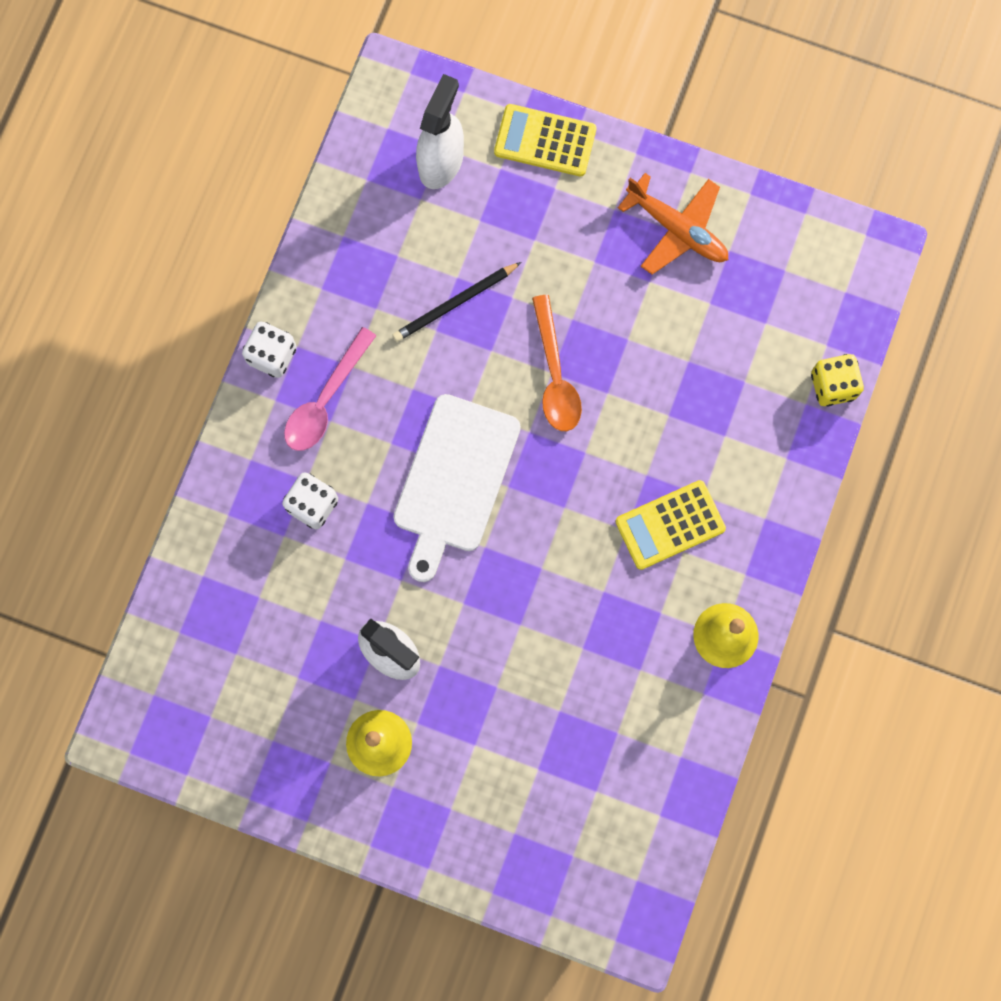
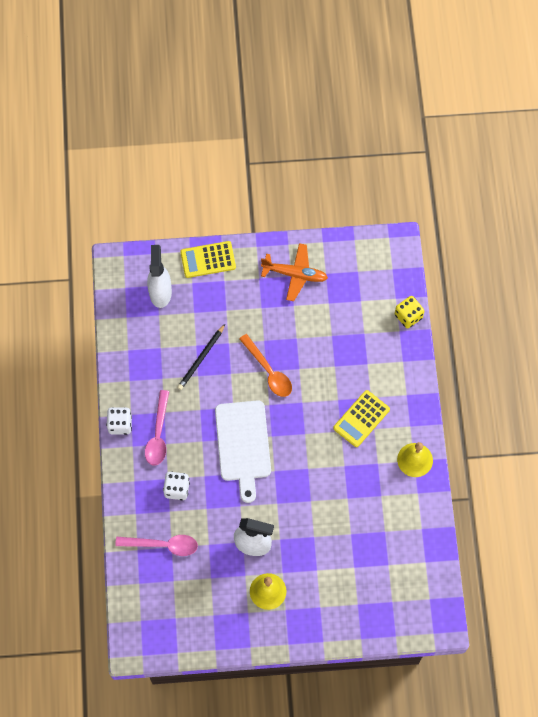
camera: 25 degrees left, 10 degrees down
(246, 587) = (163, 545): none -> pink spoon

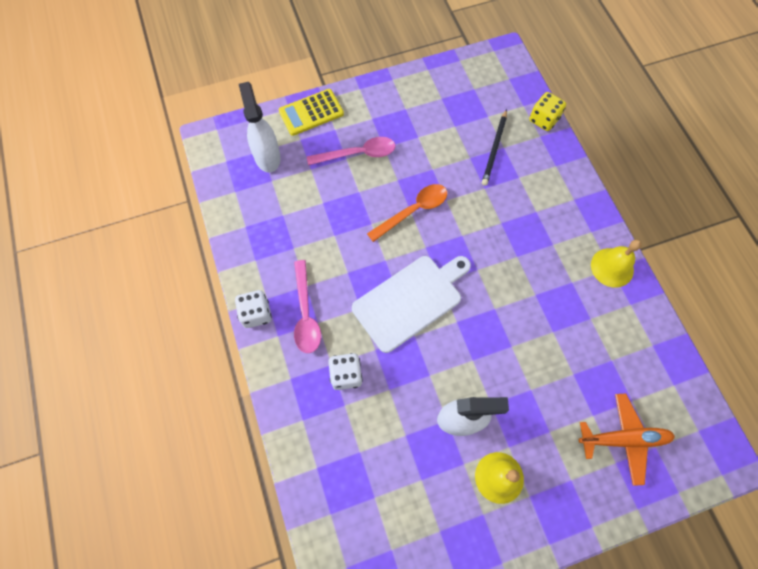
camera: 15 degrees left, 0 degrees up
(163, 545) = (348, 452): pink spoon -> pink spoon (358, 154)
(201, 358) = (332, 215): black pencil -> black pencil (494, 149)
(243, 445) = (410, 300): white cutting board -> white cutting board turned 105 degrees counterclockwise
(268, 371) = (413, 211): orange spoon -> orange spoon turned 75 degrees counterclockwise
(295, 274) = (409, 106): orange plane -> orange plane (623, 439)
(361, 419) = (535, 237): yellow calculator -> none

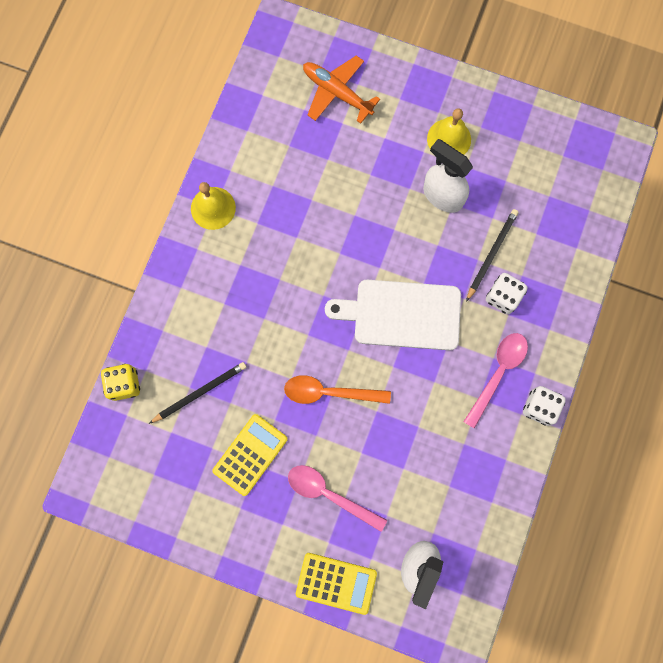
camera: 140 degrees left, 10 degrees up
(382, 403) = (491, 254): none -> black pencil
(428, 139) = (250, 454): none -> yellow calculator

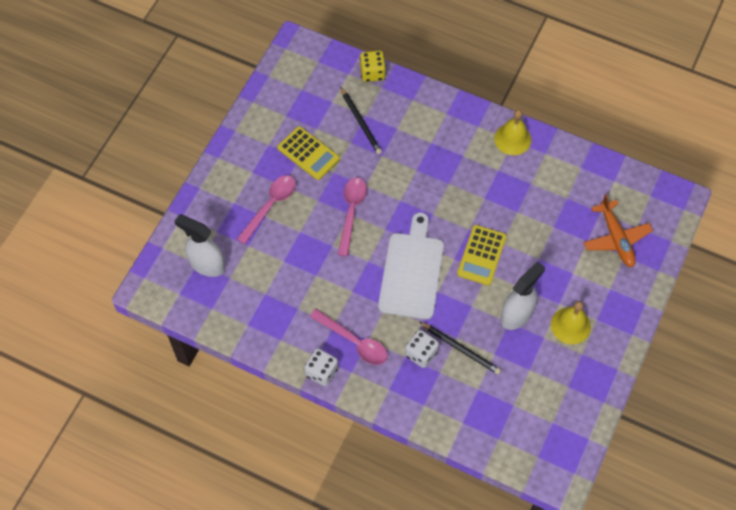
camera: 95 degrees right, 15 degrees down
(329, 392) = (351, 212): orange spoon -> pink spoon
(336, 583) = (202, 205): yellow calculator -> yellow calculator (481, 255)
(337, 92) = (616, 238): orange plane -> orange plane turned 120 degrees clockwise

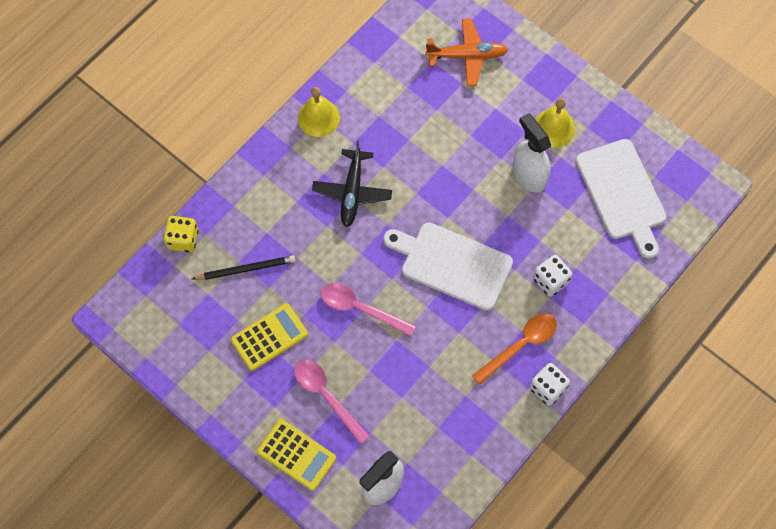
camera: 75 degrees left, 5 degrees up
(354, 342) = (520, 345): pink spoon -> orange spoon
(453, 180) = (352, 192): none -> black plane
(461, 349) = (554, 240): black pencil -> none
(481, 255) = (451, 189): yellow calculator -> yellow calculator (296, 454)
(525, 397) = (622, 193): none -> white cutting board

